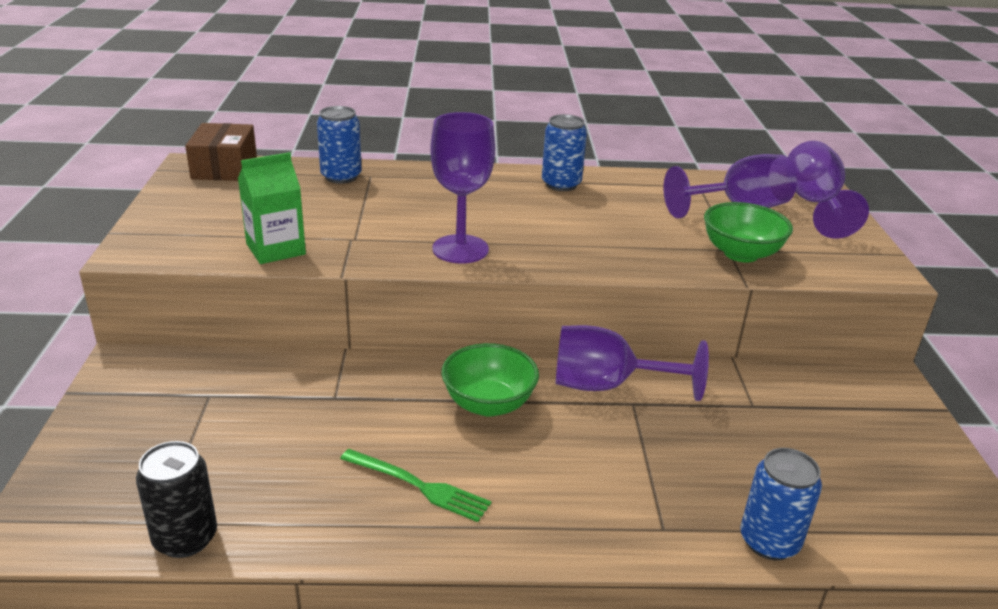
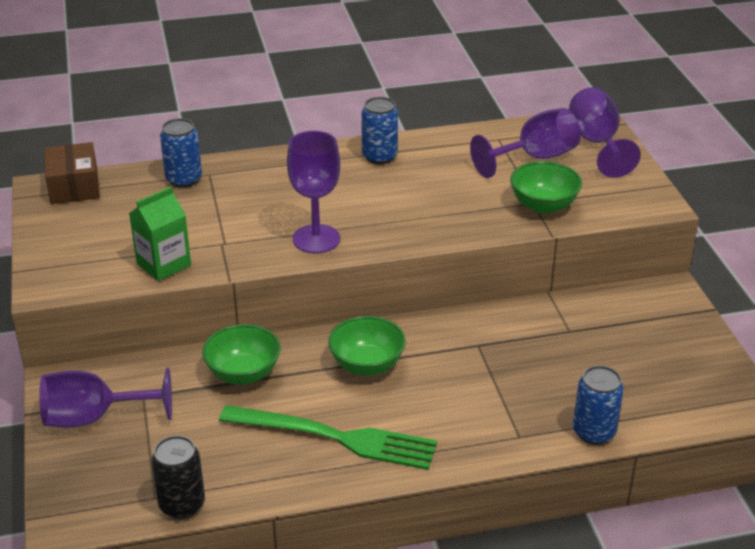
camera: 10 degrees left, 5 degrees up
(337, 389) = (243, 373): none -> green bowl
(419, 486) = (336, 437): green fork -> green fork, size x1.78
(607, 386) = (455, 333): purple goblet -> purple goblet (94, 418)

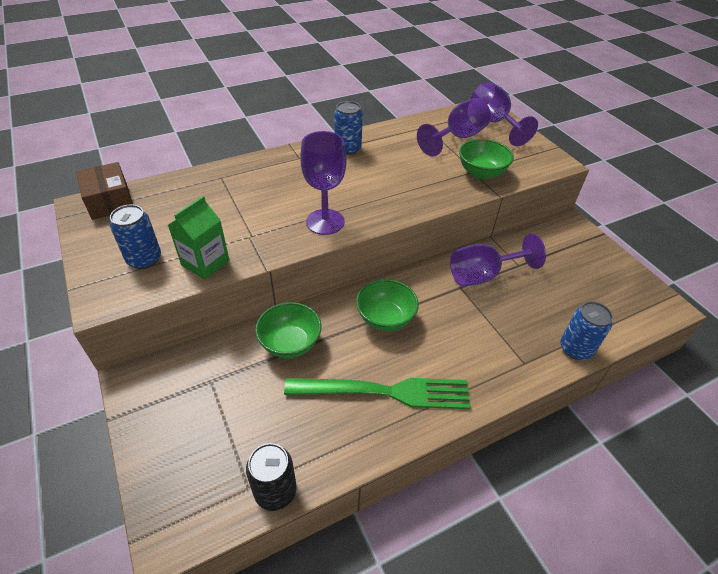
camera: 15 degrees left, 10 degrees up
(94, 418) = (172, 412): purple goblet -> purple goblet (483, 275)
(184, 179) = (202, 184): blue can -> blue can (144, 259)

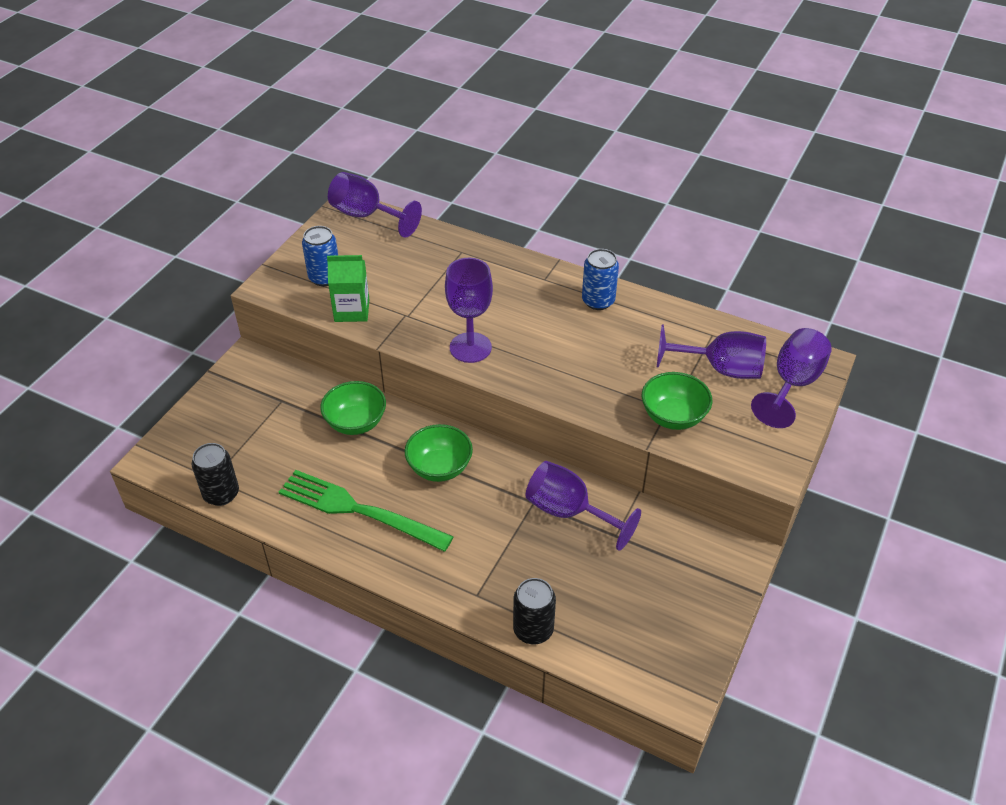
camera: 55 degrees right, 0 degrees up
(110, 201) = (366, 216): brown box -> purple goblet
(385, 392) = (358, 510): green fork -> green fork turned 150 degrees clockwise
(575, 349) = (533, 630): blue can -> black can

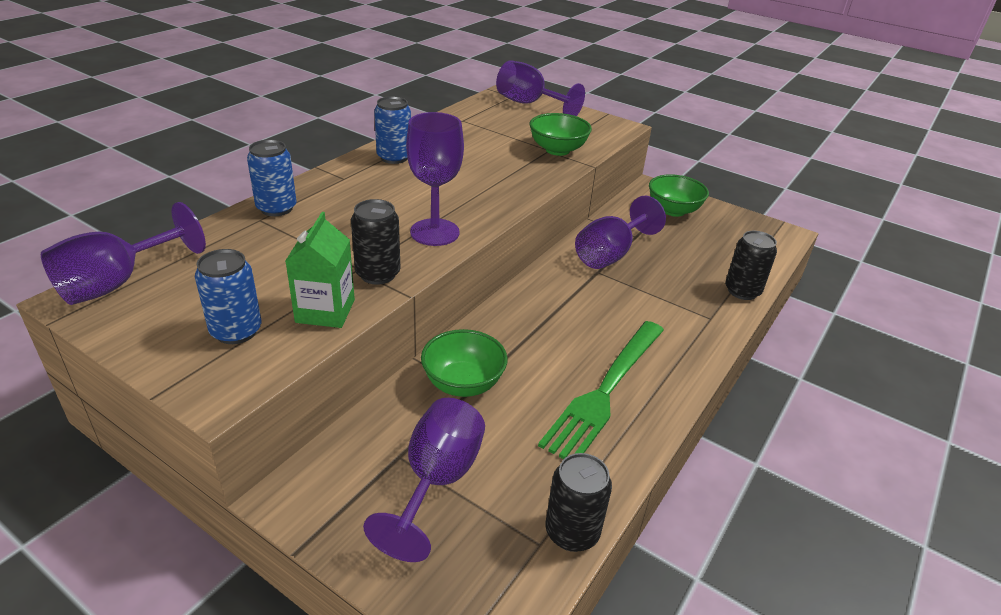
camera: 85 degrees left, 10 degrees down
(402, 326) = (378, 274): none -> black can
(439, 468) = (547, 324): green bowl -> green bowl (673, 210)
(480, 255) = (276, 208): none -> blue can
(721, 369) = (505, 124): purple goblet -> purple goblet (437, 480)

